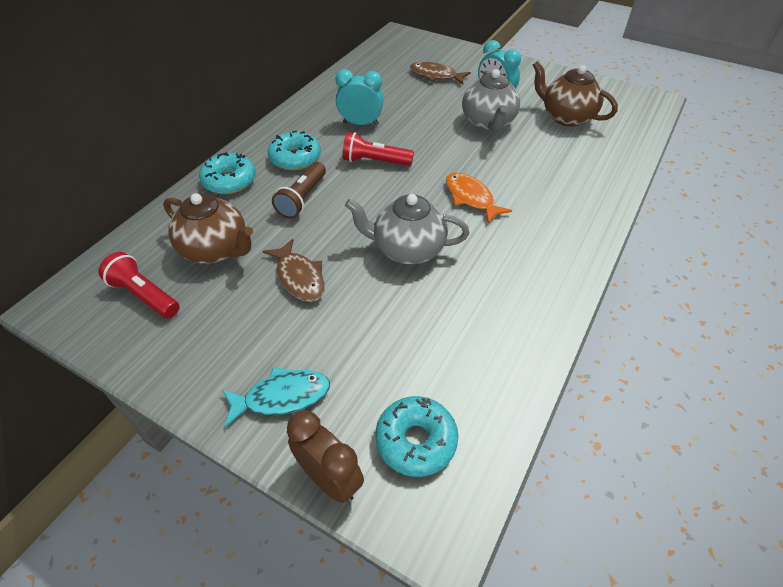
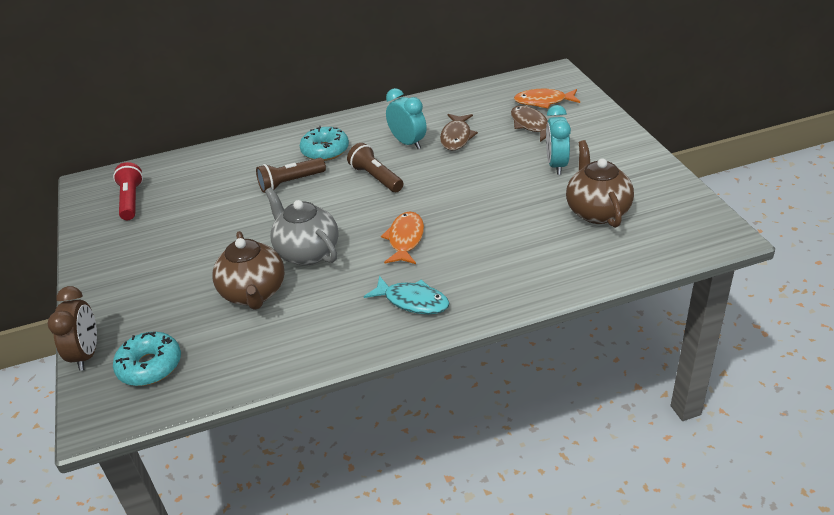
camera: 45 degrees right, 10 degrees down
(216, 250) = (198, 192): brown teapot -> brown teapot (254, 293)
(229, 181) = (263, 149): turquoise donut -> none
(282, 397) = (121, 297): turquoise fish -> turquoise fish (412, 301)
(299, 277) = (219, 234): brown fish -> brown fish (456, 137)
(375, 161) = (376, 178): red flashlight -> brown flashlight
(420, 56) = (543, 102): none -> orange fish
(488, 123) = (513, 186): grey teapot -> none

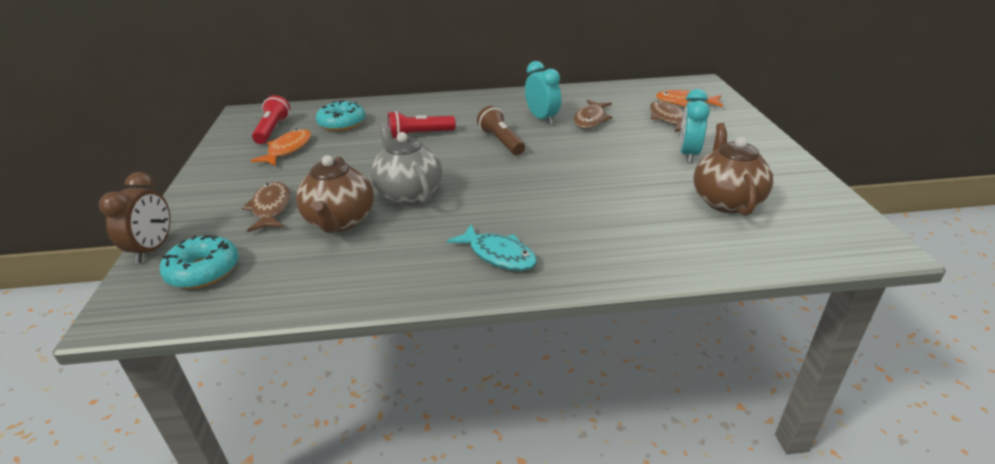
camera: 10 degrees right, 5 degrees down
(179, 291) = (271, 208): none -> brown fish
(290, 183) = (419, 135): brown flashlight -> red flashlight
(325, 150) = (462, 115): turquoise donut -> turquoise donut (342, 123)
(405, 239) = (511, 196): orange fish -> orange fish (288, 149)

